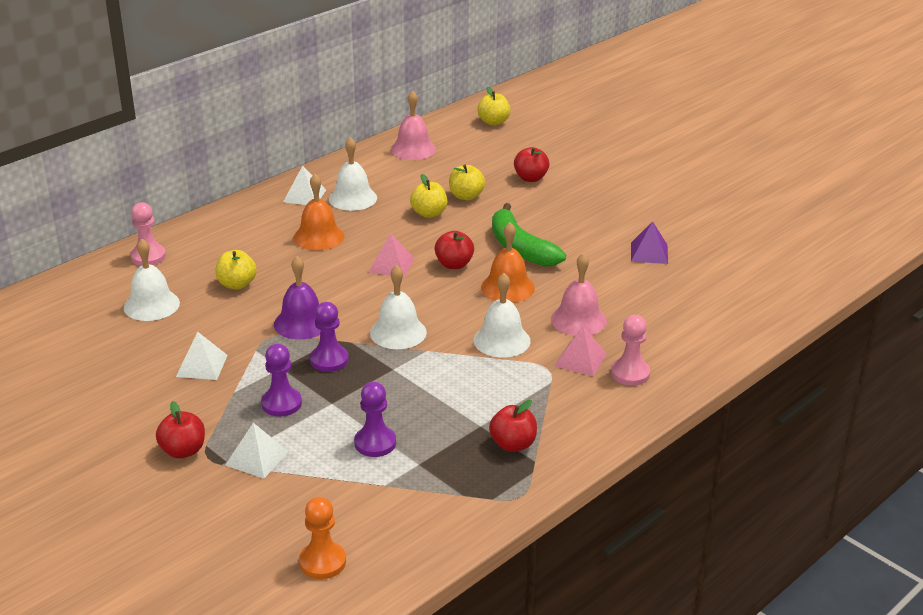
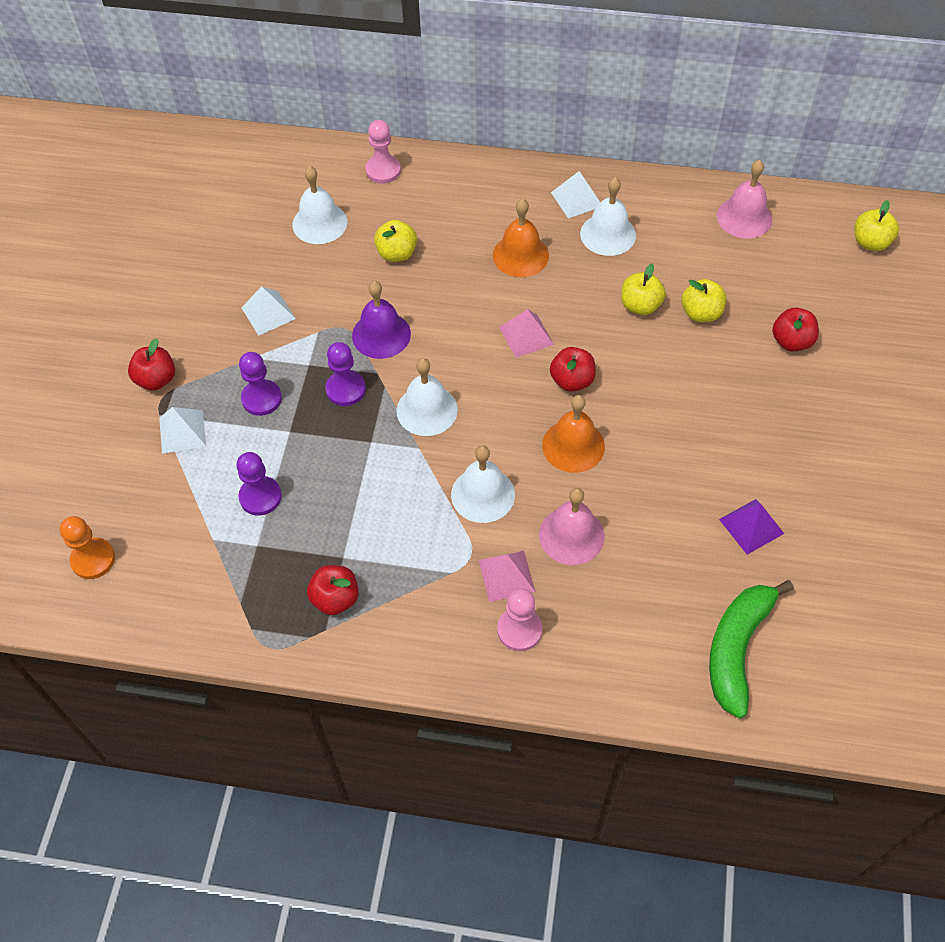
camera: 55 degrees right, 25 degrees up
(520, 248) = (651, 413): green banana -> green banana (737, 648)

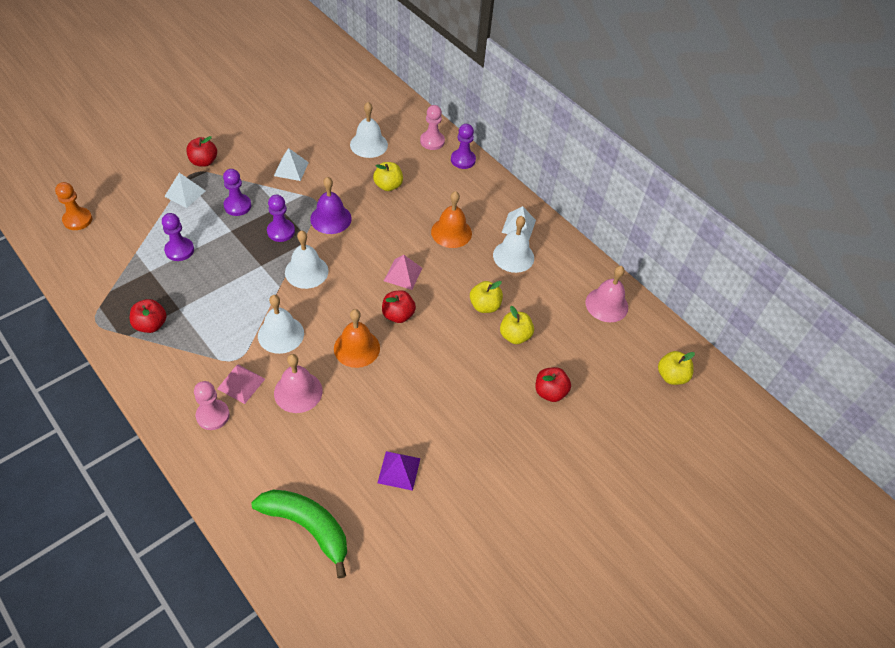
camera: 35 degrees right, 5 degrees down
(439, 168) = (463, 160): none -> purple pawn
(737, 648) = (308, 527): green banana -> green banana turned 60 degrees clockwise

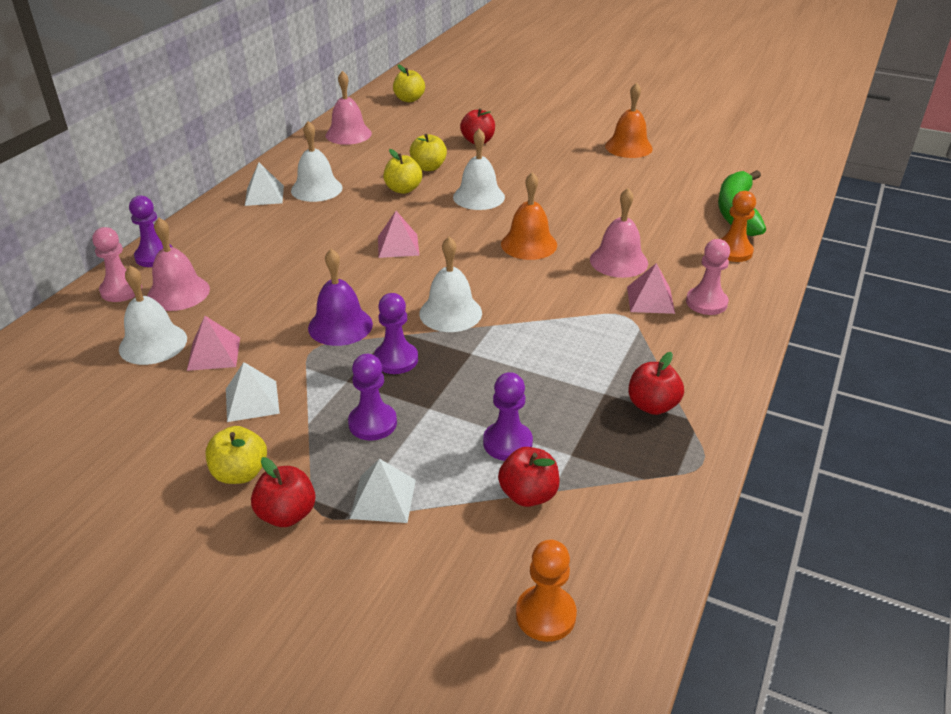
camera: 110 degrees left, 15 degrees down
(256, 479) = (733, 251): none -> orange pawn
(281, 334) = (561, 297): white bell -> white bell (479, 197)
(342, 164) = (214, 353): none -> pink pyramid
(388, 186) = (242, 299): yellow apple -> yellow apple (240, 473)
(398, 315) = (461, 233): red apple -> red apple (528, 494)
(399, 470) = (634, 187): purple pyramid -> none
(414, 162) = (178, 293): none -> pink bell
(451, 232) = (304, 232): orange bell -> orange bell (628, 147)

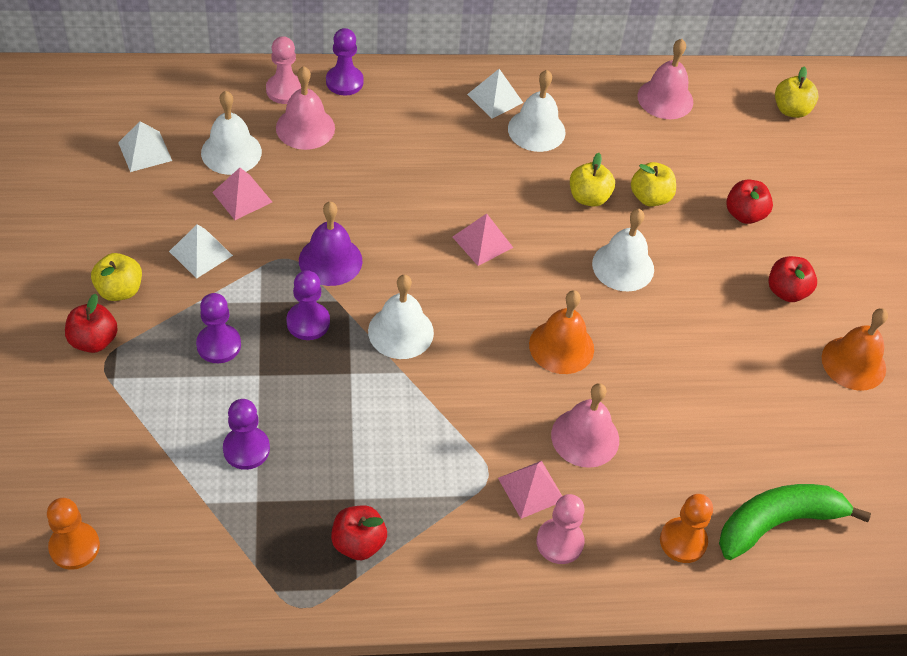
camera: 55 degrees right, 15 degrees up
(383, 498) = (139, 392): white pyramid -> white pyramid (145, 151)
(528, 494) = (192, 488): red apple -> red apple (786, 291)

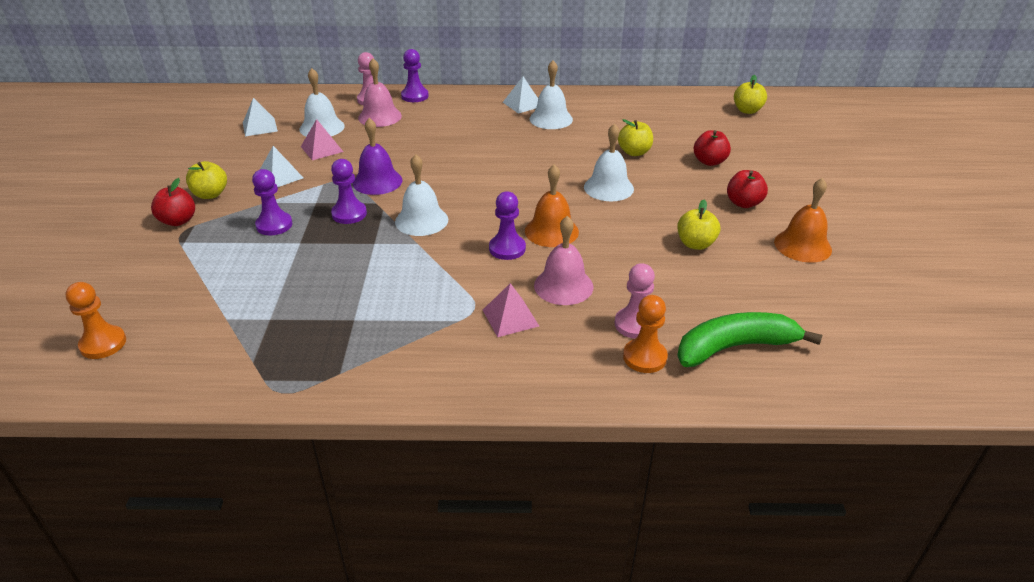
camera: 10 degrees right, 15 degrees down
(246, 449) = (273, 286): purple pawn -> purple pawn (507, 248)
(358, 543) = (348, 349): red apple -> none
(482, 242) = (498, 173): pink pyramid -> none
(559, 542) = (530, 354): pink pawn -> pink pawn (635, 324)
(588, 197) = (586, 152): yellow apple -> yellow apple (695, 244)
(665, 99) = (650, 105): pink bell -> none

